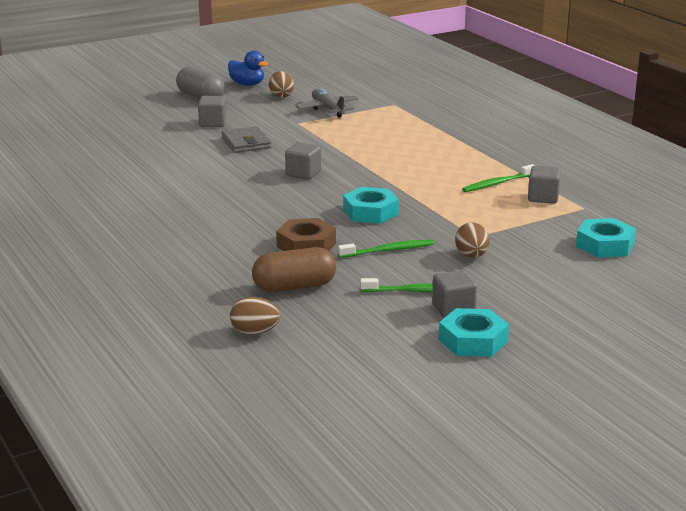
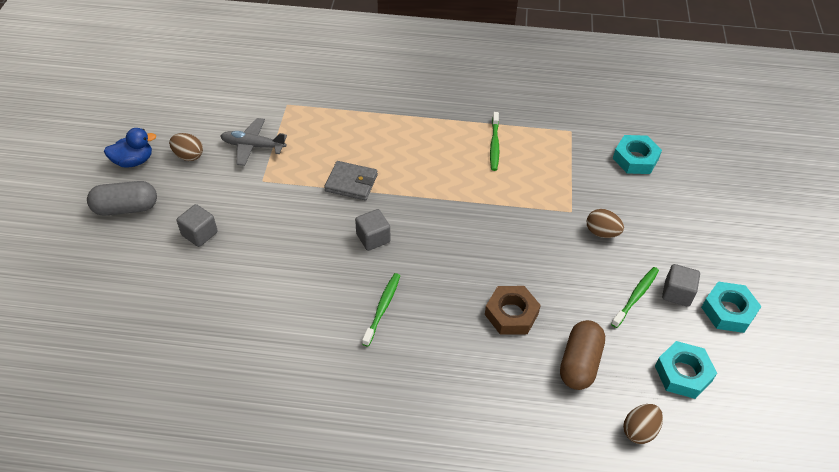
camera: 55 degrees left, 25 degrees up
(246, 143) = (271, 237): grey wallet -> grey wallet (351, 183)
(370, 212) = (483, 242): turquoise nut -> turquoise nut (683, 373)
(388, 250) = (558, 272): green toothbrush -> green toothbrush (382, 308)
(543, 198) = (538, 139): grey cube -> none

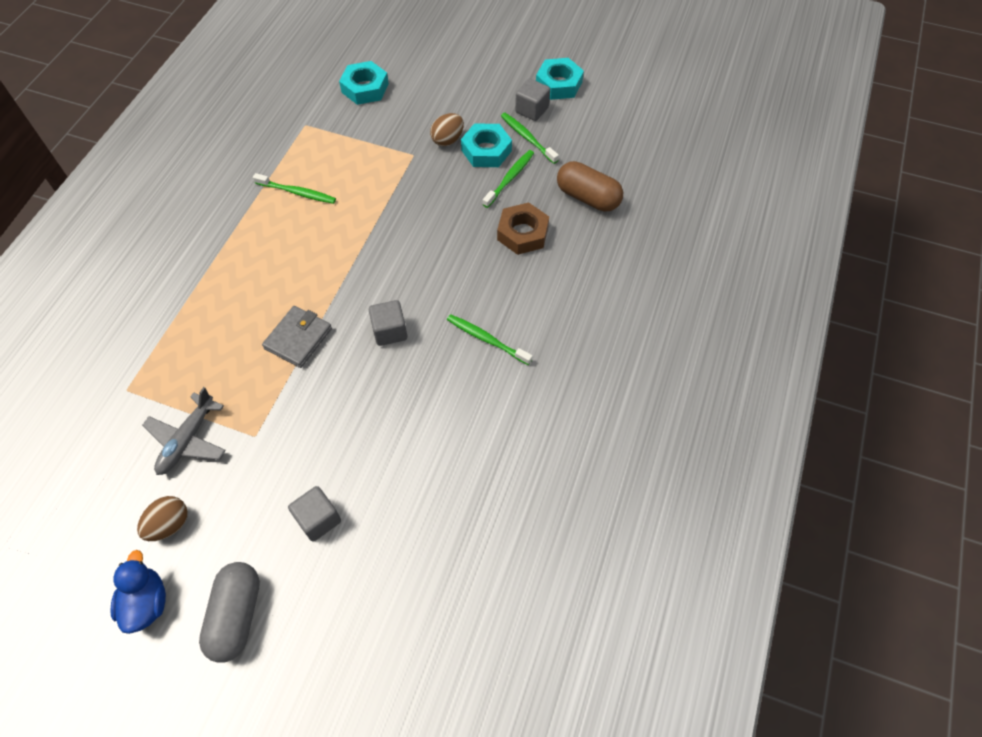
camera: 75 degrees left, 10 degrees up
(575, 291) = (510, 178): none -> green toothbrush
(639, 430) = (660, 177): brown egg -> none
(683, 373) = (612, 132): turquoise nut -> turquoise nut (486, 150)

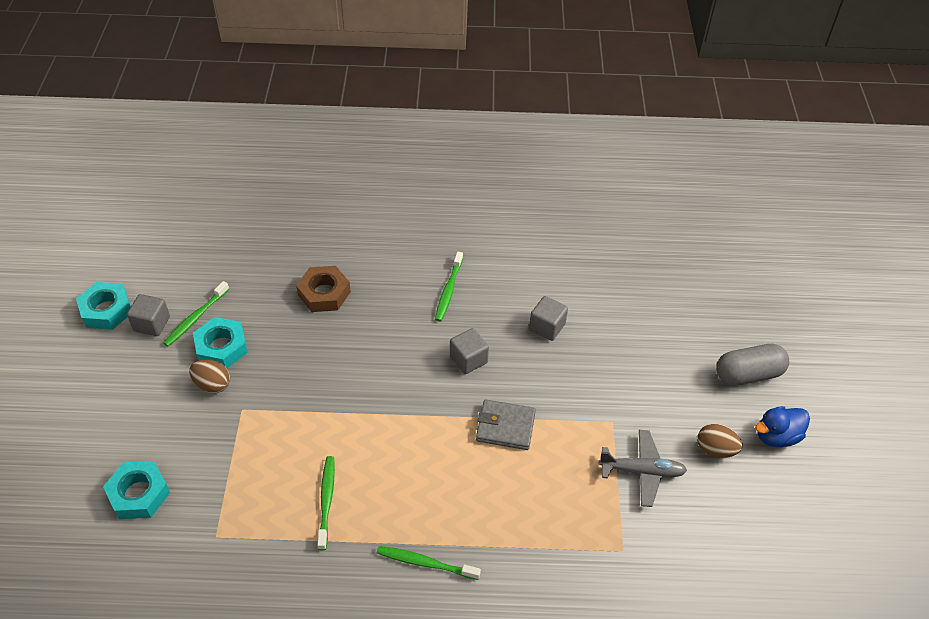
camera: 110 degrees left, 10 degrees down
(318, 519) = (654, 351): grey cube -> grey cube (547, 327)
(510, 178) = (256, 319): green toothbrush -> green toothbrush (425, 563)
(587, 197) = (266, 257): brown capsule -> none

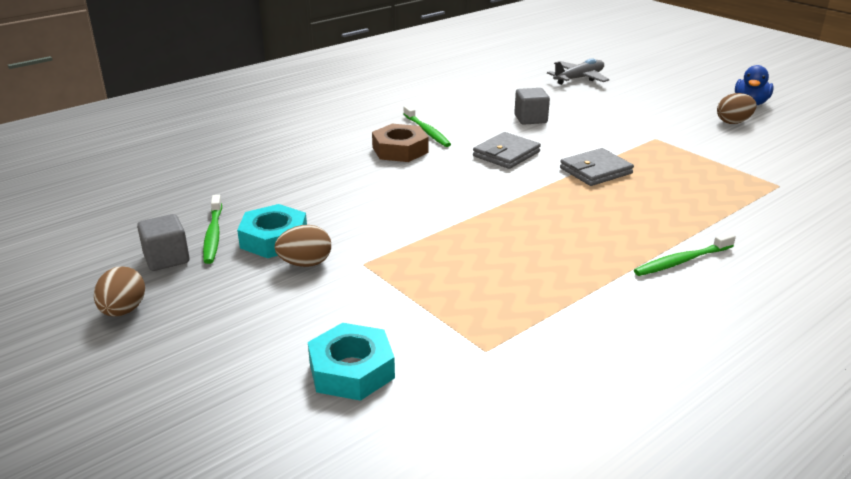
camera: 40 degrees left, 20 degrees down
(91, 356) = (123, 311): none -> brown egg
(106, 310) = (91, 274): turquoise nut -> none
(324, 293) = (322, 172): brown nut -> brown nut (400, 150)
(326, 500) = (542, 273): green toothbrush -> none
(468, 359) = (506, 154): grey cube -> grey wallet
(642, 471) = (716, 149): grey plane -> grey plane (579, 78)
(748, 374) = (685, 89): grey capsule -> none

